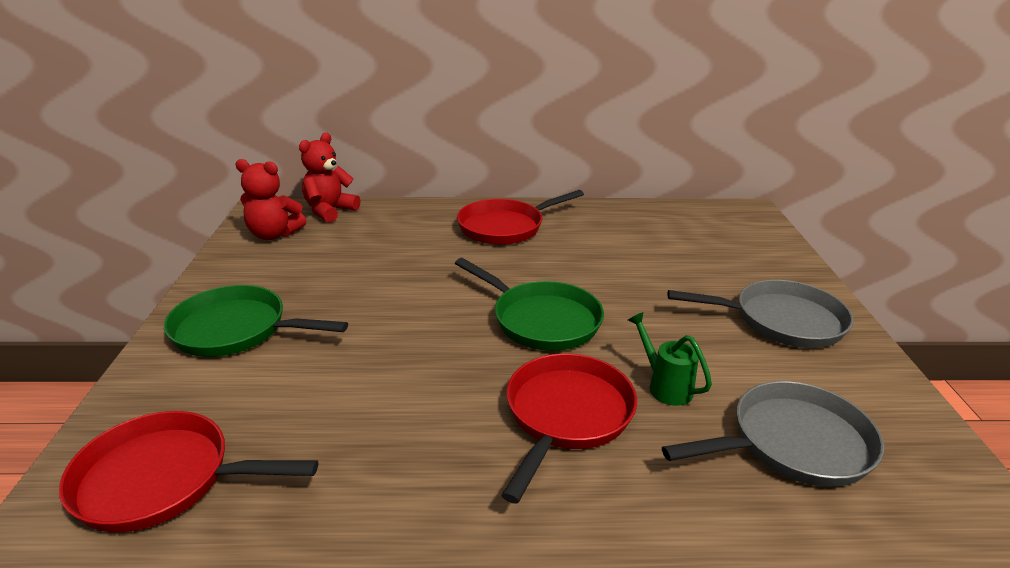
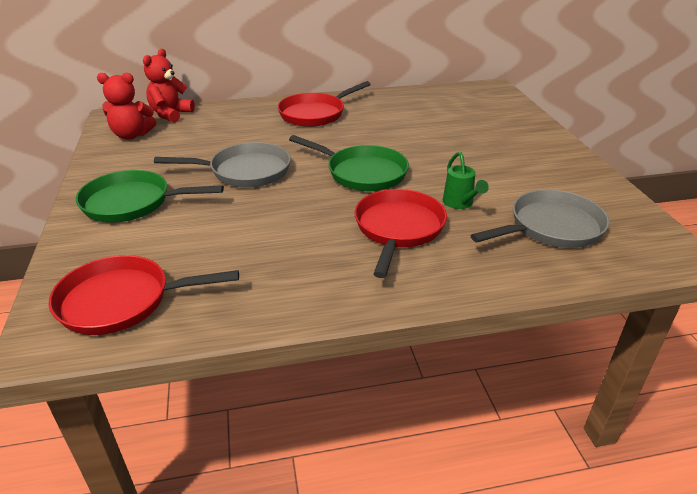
camera: 10 degrees left, 5 degrees up
(664, 386) = (460, 204): green watering can -> green watering can turned 150 degrees counterclockwise
(781, 321) = (529, 156): grey pan -> grey pan (245, 171)

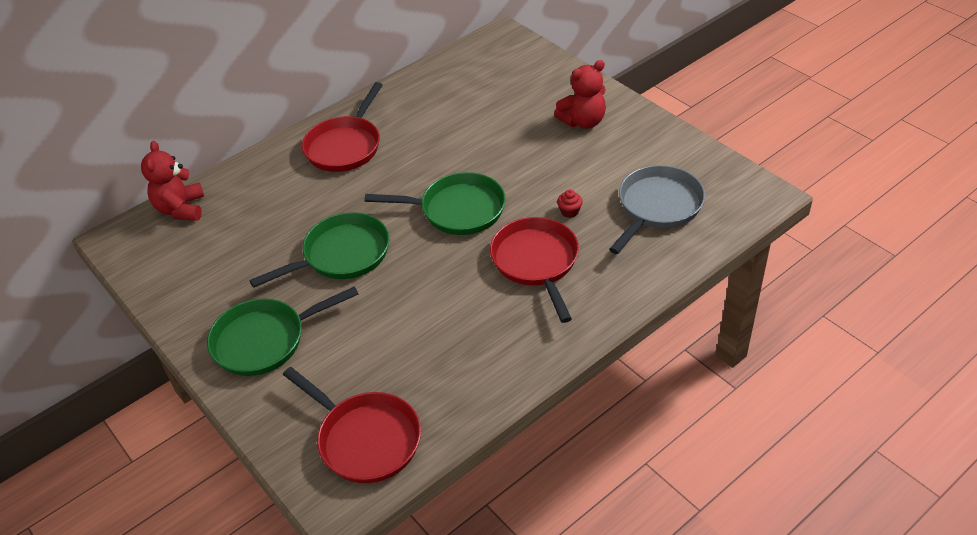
camera: 25 degrees left, 10 degrees up
(122, 301) = (365, 438): red pan -> red pan turned 105 degrees counterclockwise
(132, 135) = (168, 257): red teddy bear -> red teddy bear (583, 121)
(245, 171) = (341, 255): grey pan -> green pan
(460, 204) = (569, 211): green watering can -> red cupcake

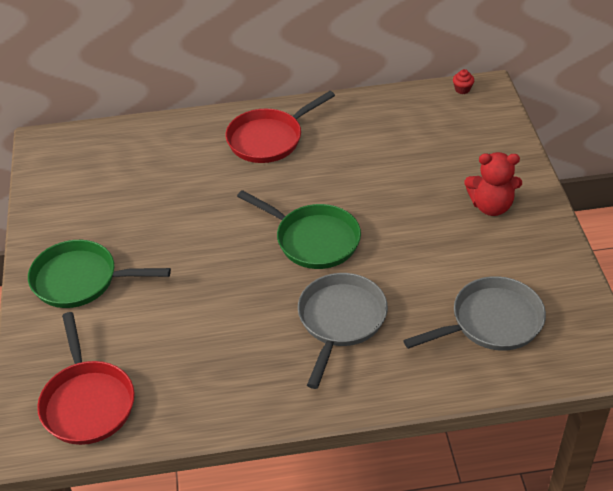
camera: 30 degrees right, 0 degrees up
(181, 209) = (105, 138): red teddy bear -> none
(341, 255) = (190, 235): green pan -> none
(536, 263) = (340, 321): red pan -> grey pan
(569, 211) = (407, 287): red cupcake -> red cupcake (462, 89)

